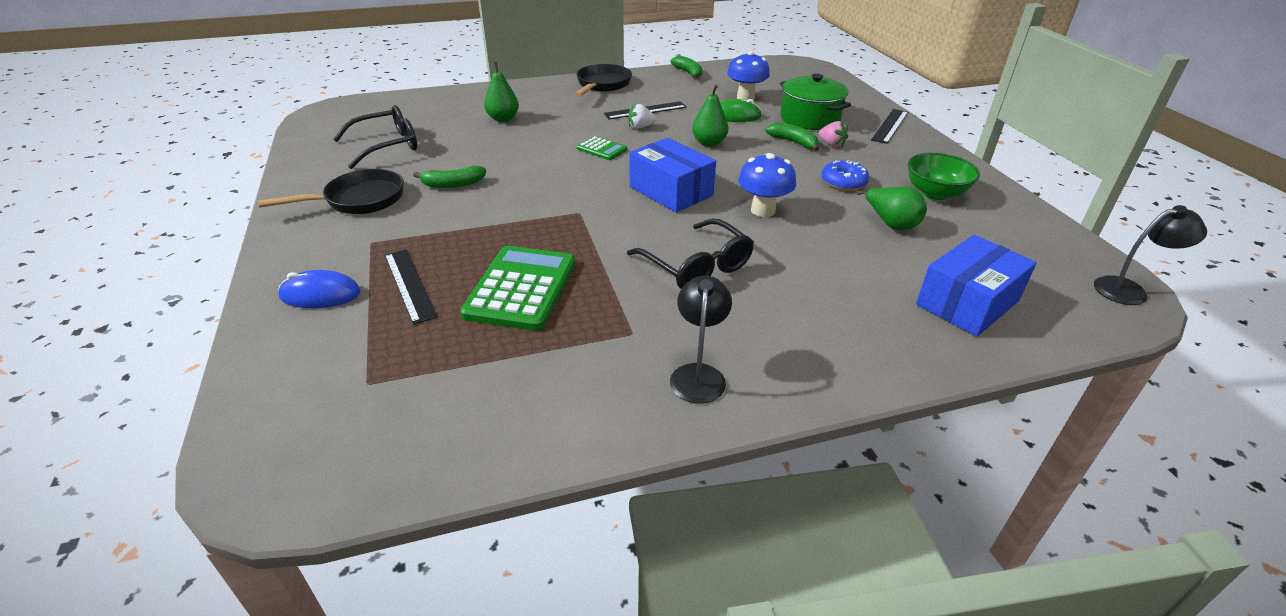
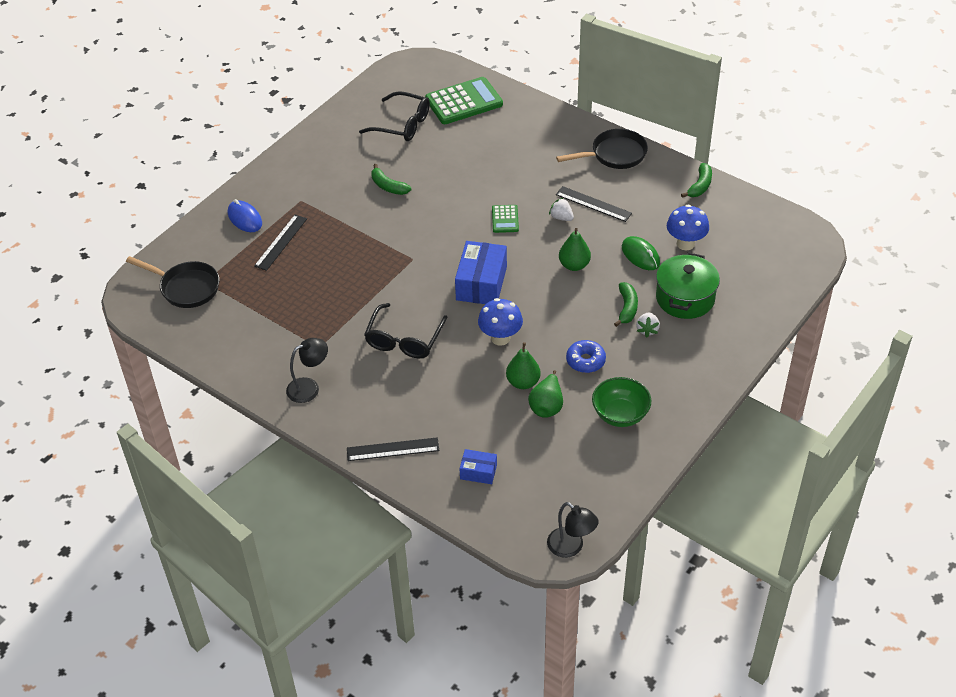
camera: 55 degrees right, 10 degrees up
(359, 200) = (333, 163): black pan -> black pan (186, 288)
(503, 119) = (496, 145): green pear -> green pear (523, 382)
(521, 288) = (316, 284): green calculator -> green calculator (464, 102)
(831, 144) = (647, 330): pink strawberry -> white strawberry
(890, 126) = (725, 350): black ruler -> black ruler (393, 449)
(967, 303) = (478, 472): blue box -> blue box, size x0.53

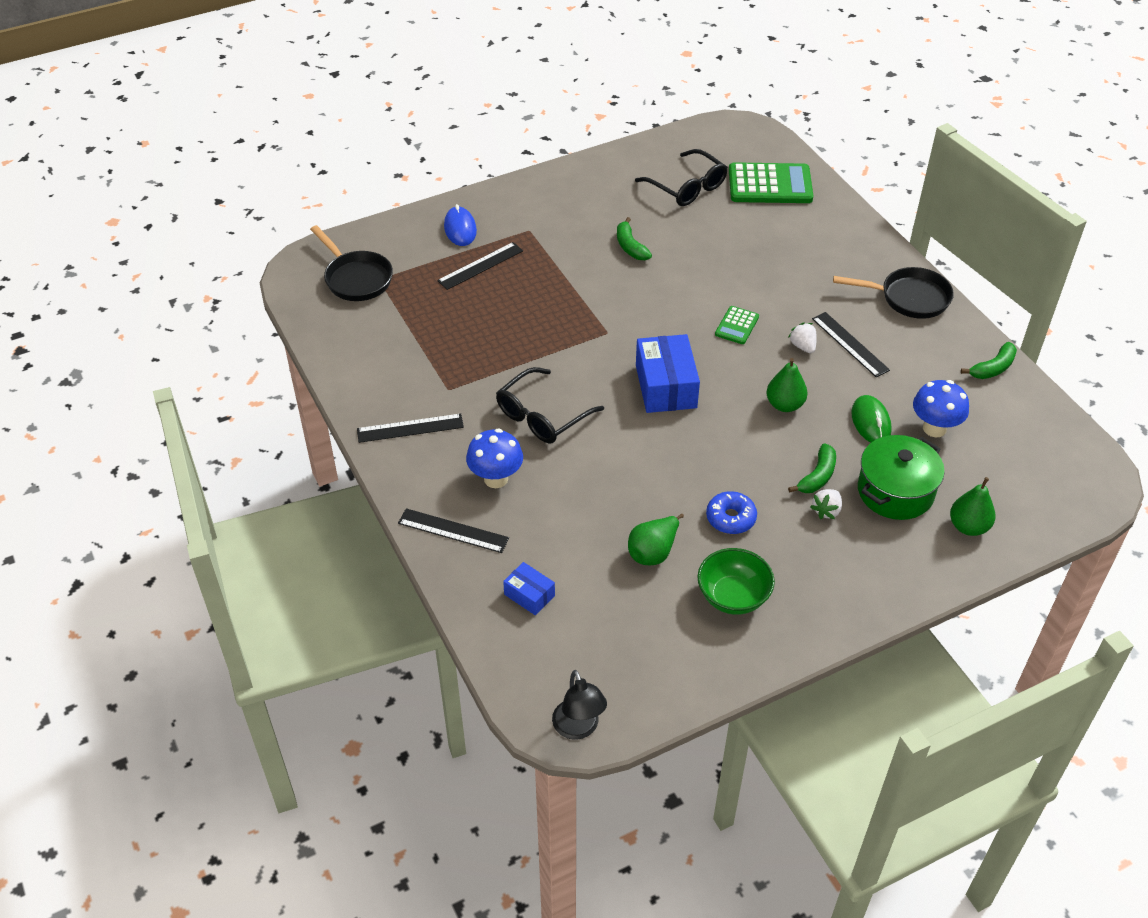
camera: 25 degrees right, 0 degrees up
(309, 387) = (410, 428): black lamp -> black ruler
(481, 283) = (666, 386): blue box -> blue box turned 45 degrees counterclockwise
(500, 338) = (649, 454): blue mushroom -> blue mushroom (496, 479)
(523, 382) = (643, 514): green pear -> green pear (968, 527)

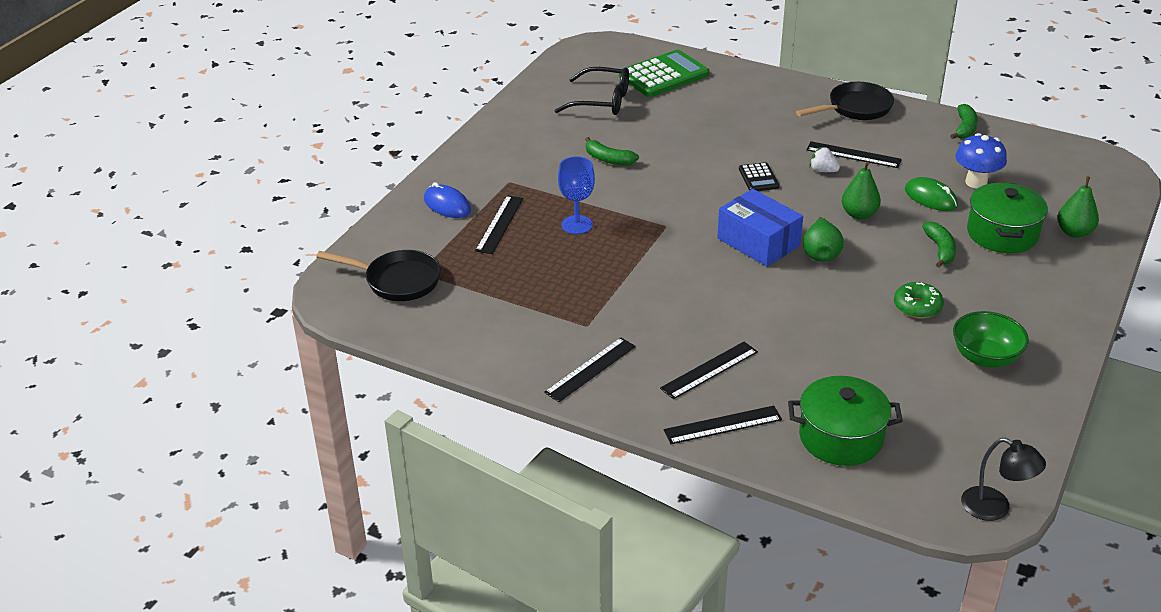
camera: 35 degrees left, 10 degrees down
(496, 479) = (709, 370): blue mushroom -> black ruler
(529, 595) = (841, 437): blue box -> green pot
(538, 296) = (577, 225): none -> blue goblet
(542, 416) = (689, 307): black glasses -> none
(653, 552) = (893, 358): green pear -> green pear (821, 254)
(730, 518) = (917, 307): blue donut -> green donut
(737, 326) = (758, 178): green calculator -> black calculator
(826, 511) = (974, 268): white strawberry -> none

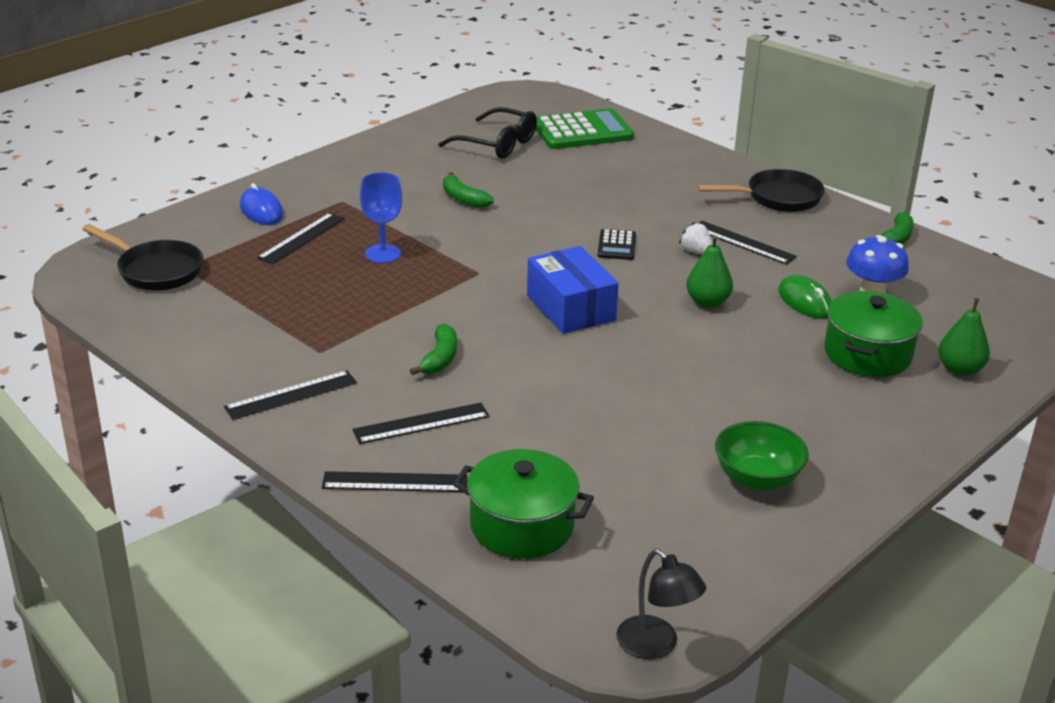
camera: 15 degrees right, 5 degrees down
(821, 254) = (634, 333): green pear -> none
(917, 307) = (710, 409): green donut -> none
(940, 249) = (780, 356): green banana -> green banana (440, 358)

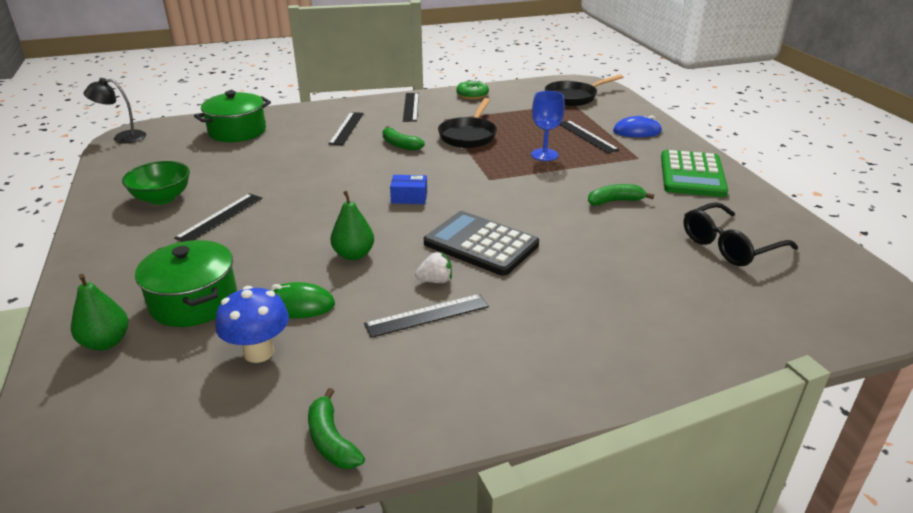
camera: 120 degrees right, 0 degrees up
(199, 354) = (472, 95): none -> green donut
(395, 482) = (310, 114): black ruler -> black ruler (220, 217)
(571, 308) = (409, 197): blue box -> blue box, size x0.53
(582, 131) = (753, 307): green calculator -> green calculator (692, 175)
(616, 246) = (481, 244): black calculator -> black calculator, size x1.97
(777, 198) = (502, 388): black pan -> black pan (468, 135)

